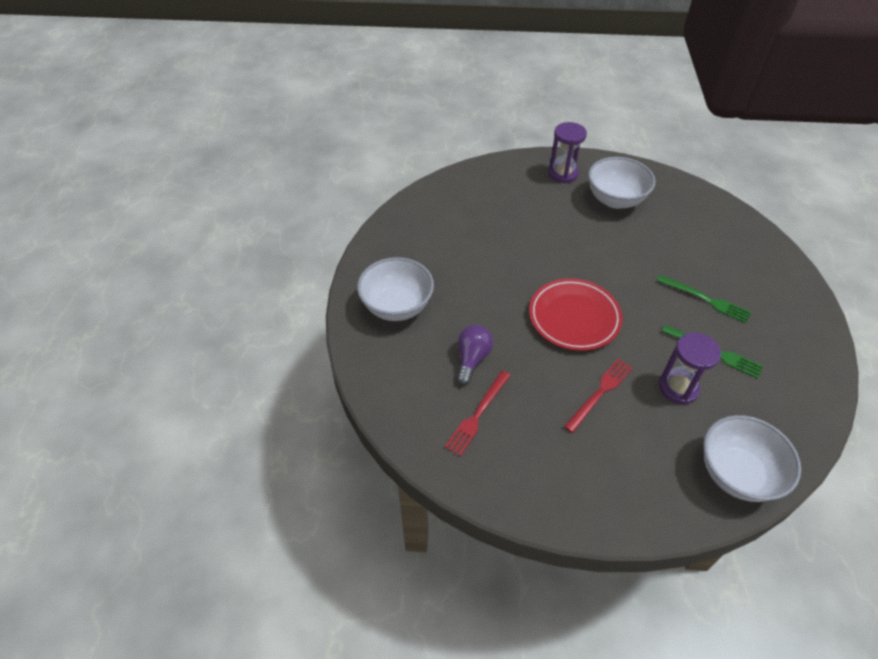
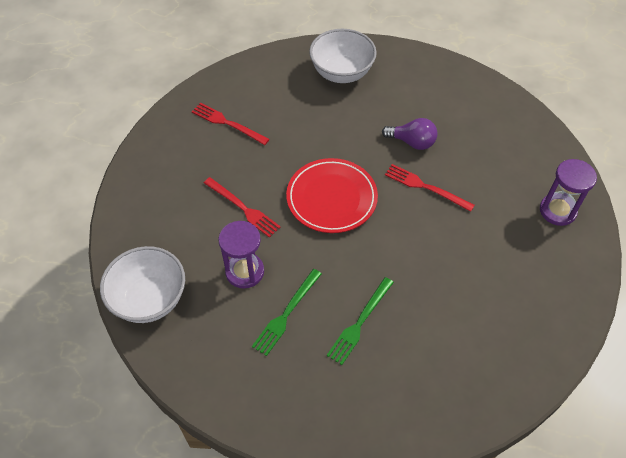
camera: 90 degrees right, 5 degrees up
(472, 359) = (284, 121): purple light bulb -> purple light bulb (412, 142)
(550, 249) = (425, 187): none -> red fork
(615, 200) = (518, 259): white bowl -> none

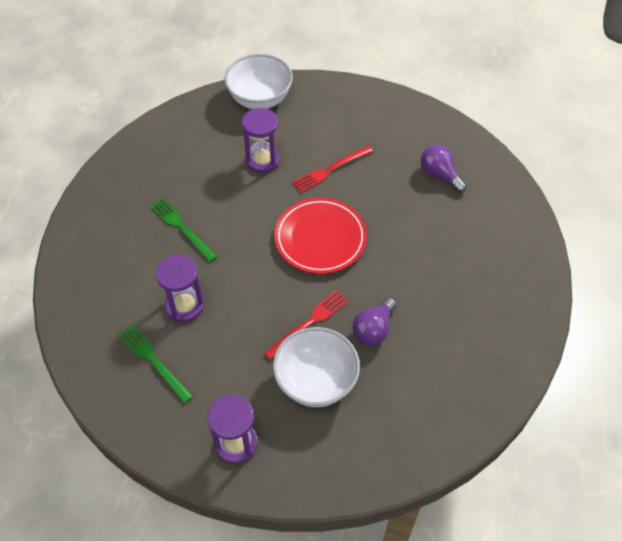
camera: 105 degrees right, 0 degrees up
(227, 123) = (439, 175): red fork -> purple light bulb
(286, 314) = (211, 180): green fork -> green fork (153, 361)
(341, 73) = (496, 289): white bowl -> white bowl (316, 381)
(450, 289) = (185, 306): none -> purple hourglass

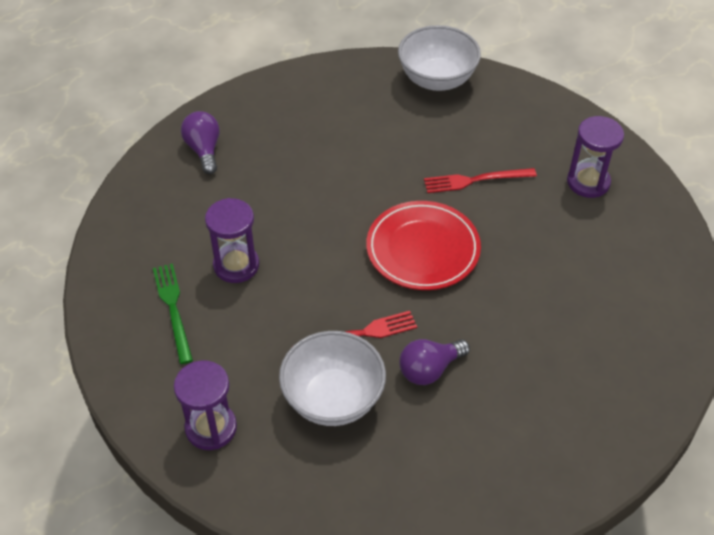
camera: 25 degrees right, 5 degrees down
(182, 228) = (277, 185): green fork -> none
(263, 160) = (404, 144): purple hourglass -> purple hourglass (588, 182)
(439, 175) = (603, 229): purple light bulb -> purple light bulb (204, 150)

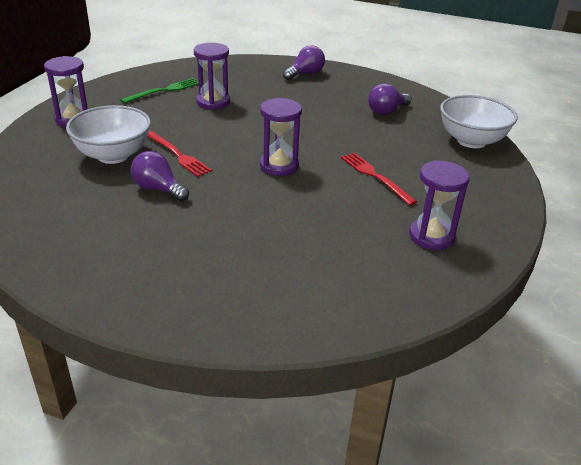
camera: 65 degrees right, 15 degrees down
(342, 116) = (386, 111): none -> purple light bulb
(423, 249) = (279, 166): red plate -> purple hourglass

